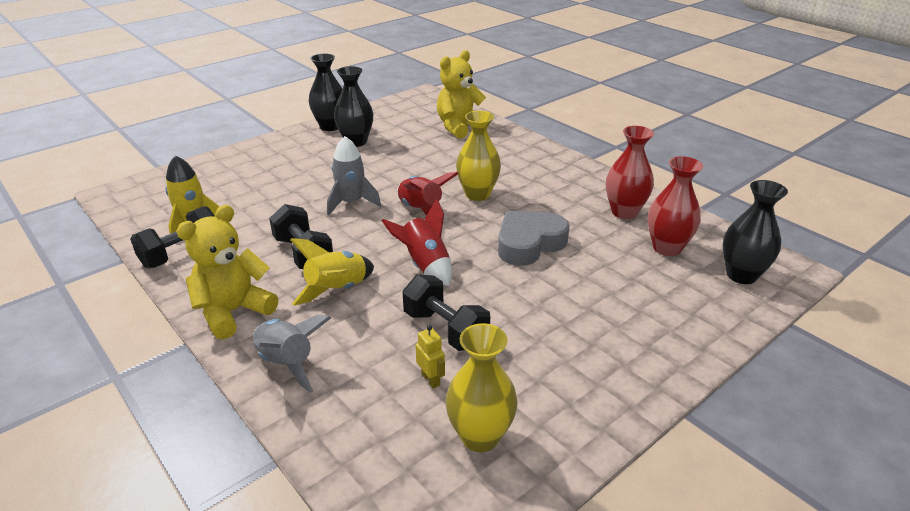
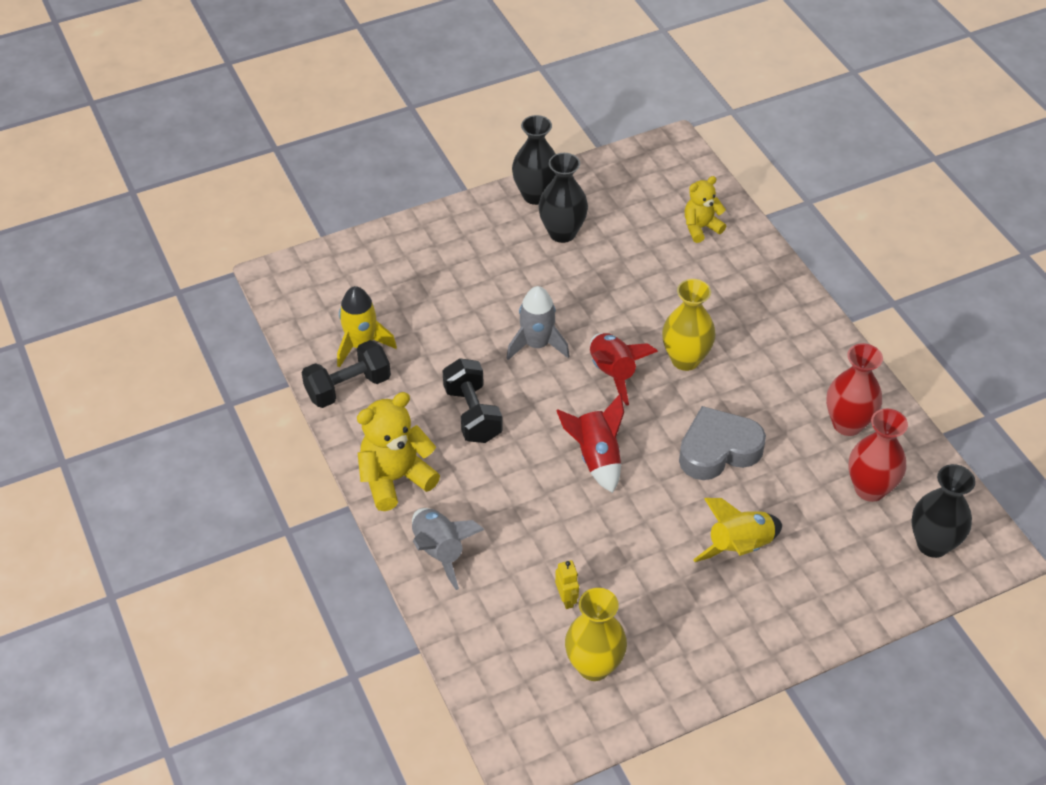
camera: 15 degrees right, 15 degrees up
(337, 290) = (499, 472): yellow rocket -> yellow rocket (739, 547)
(445, 329) = (595, 545): black dumbbell -> none
(459, 127) = (701, 228): yellow teddy bear -> yellow teddy bear, size x0.62

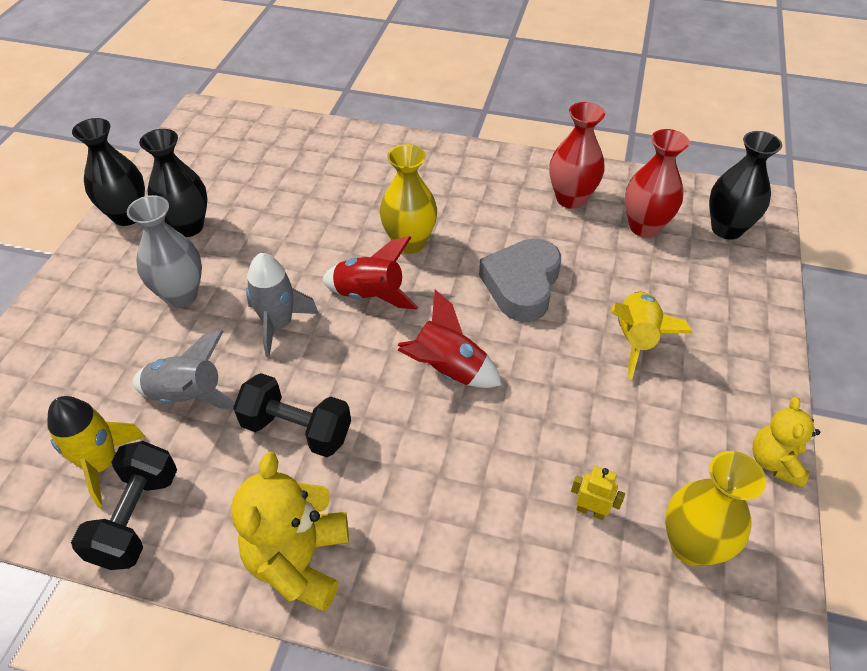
camera: 50 degrees left, 0 degrees up
(439, 551) = (433, 587): grey rocket -> grey rocket (188, 396)
(505, 278) = (181, 295): none -> grey vase
(701, 228) = (296, 150): yellow teddy bear -> yellow teddy bear (775, 462)

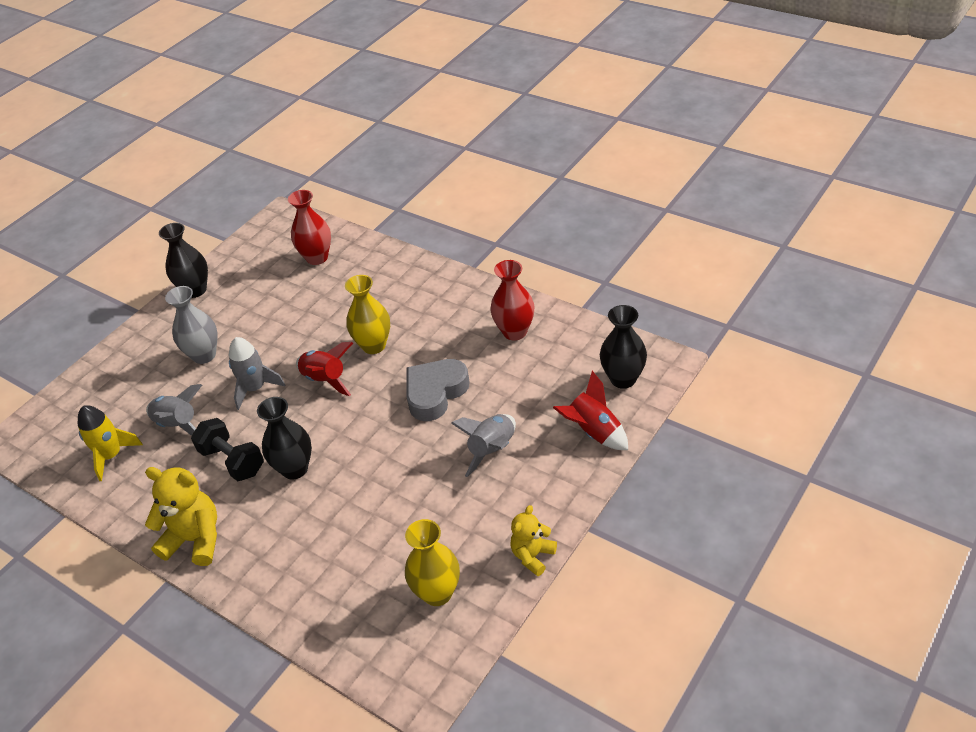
camera: 25 degrees right, 5 degrees down
(136, 518) = (117, 492): black dumbbell -> none
(188, 226) = (230, 305): black vase -> black vase (295, 469)
(299, 560) = (195, 540): yellow teddy bear -> yellow teddy bear turned 75 degrees clockwise
(447, 370) = (348, 443): red rocket -> red rocket (594, 432)
(590, 511) = (386, 555): yellow robot -> none
(636, 340) = (492, 450): yellow rocket -> grey rocket
(644, 227) = (557, 365): red vase -> red vase (317, 258)

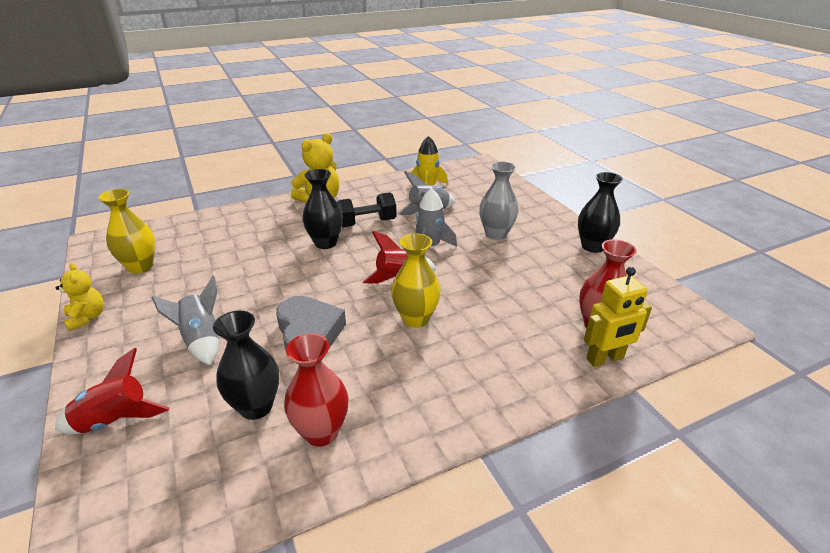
camera: 115 degrees right, 10 degrees down
(353, 245) = (605, 359): none -> yellow robot
(623, 379) = (130, 495): black vase -> black vase (256, 407)

